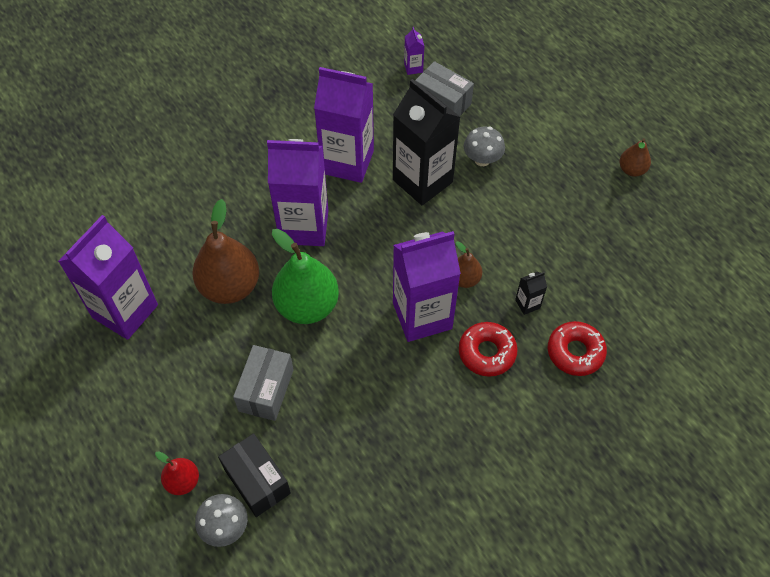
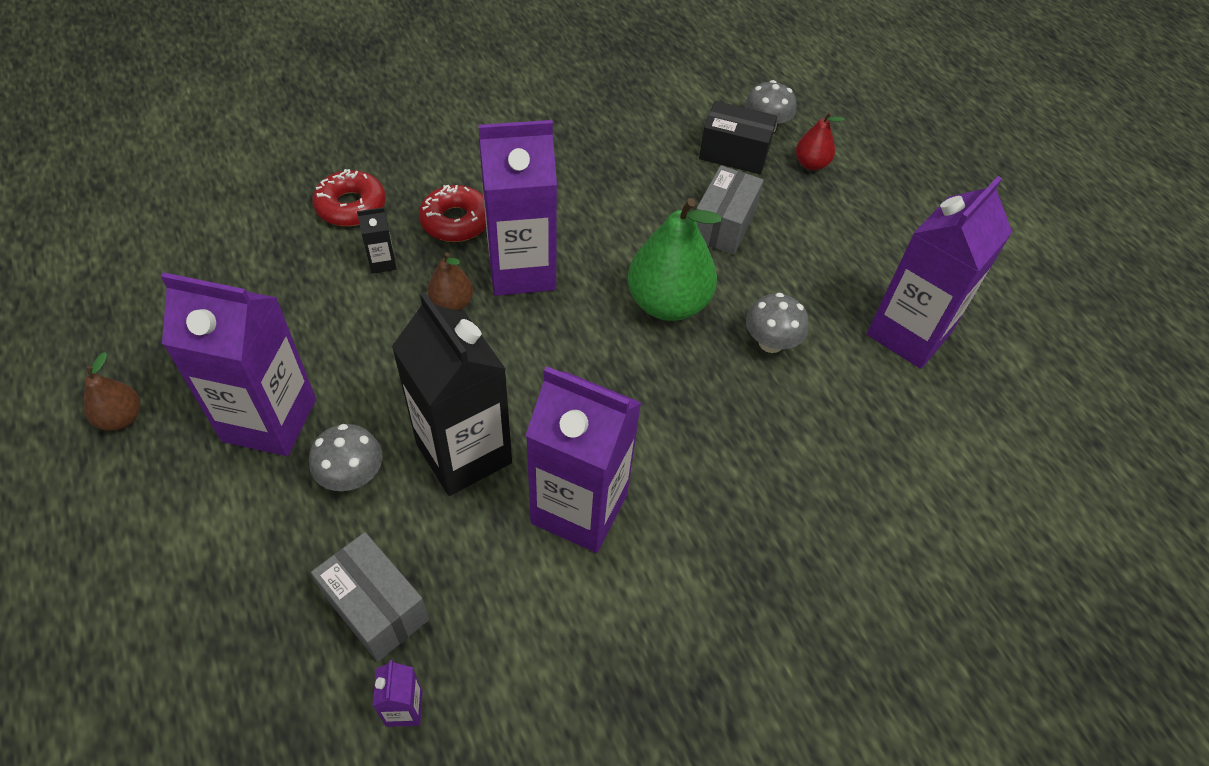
camera: 175 degrees left, 5 degrees down
(230, 286) = (770, 342): brown pear -> grey mushroom
(257, 481) = (734, 153): black box -> black box turned 45 degrees counterclockwise
(304, 226) = (663, 409): purple carton -> purple carton (269, 420)

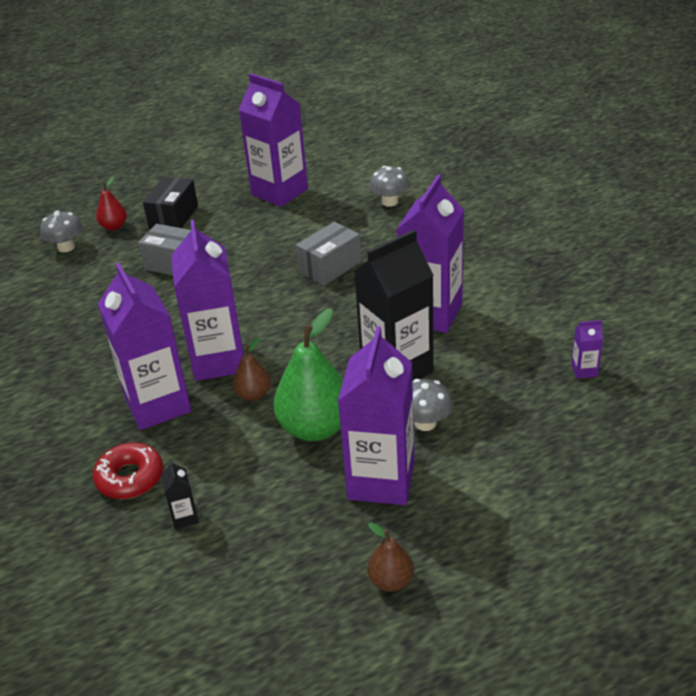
camera: 85 degrees left, 15 degrees down
(376, 607) = (523, 393): grey box -> grey box (330, 267)
(382, 262) = (206, 443): black carton -> black carton (185, 517)
(456, 221) = (158, 405): red donut -> purple carton
(668, 303) = (254, 286): green pear -> green pear (315, 428)
(734, 153) = (95, 261): black box -> black box (173, 217)
(770, 342) = (289, 243): grey mushroom -> grey mushroom (390, 202)

